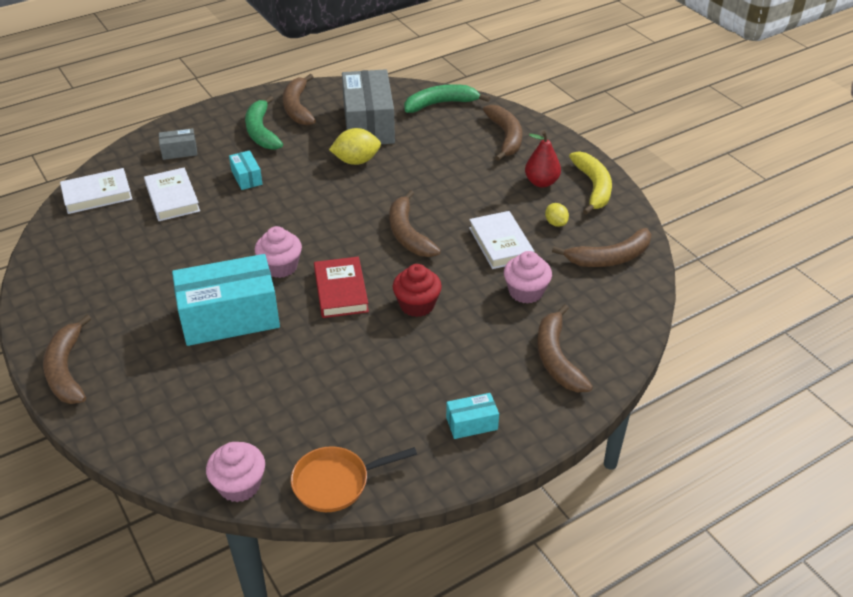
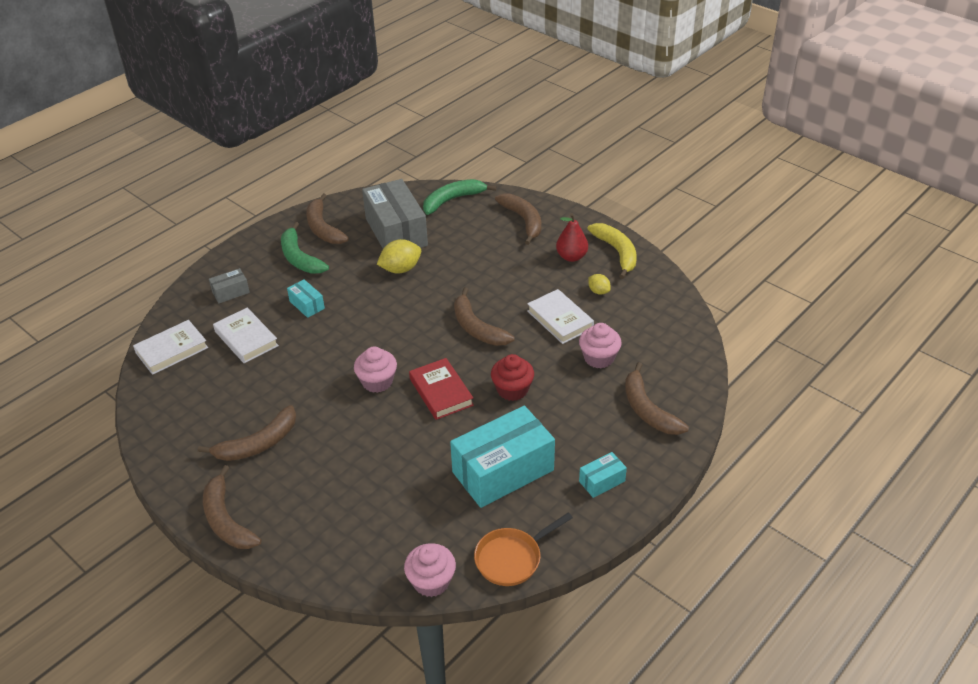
camera: 15 degrees left, 0 degrees up
(229, 317) = (353, 438): turquoise box -> turquoise box (503, 471)
(609, 258) = (655, 313): brown banana -> brown banana (258, 444)

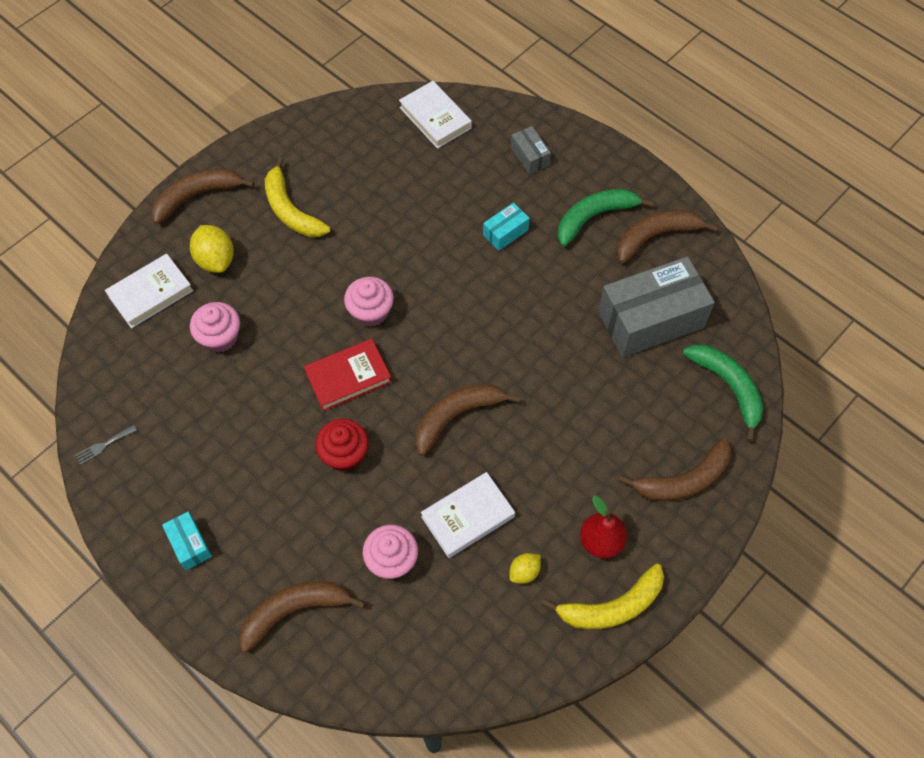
camera: 90 degrees right, 20 degrees up
(246, 338) = (450, 181): white book -> white book (151, 293)
(258, 444) = (290, 210): brown banana -> yellow banana
(400, 269) = (572, 328): yellow lemon -> yellow lemon (216, 260)
(431, 581) = (91, 372): pink cupcake -> pink cupcake (220, 337)
(503, 471) = (220, 440): turquoise box -> none
(512, 558) = (103, 445): orange pan -> grey fork

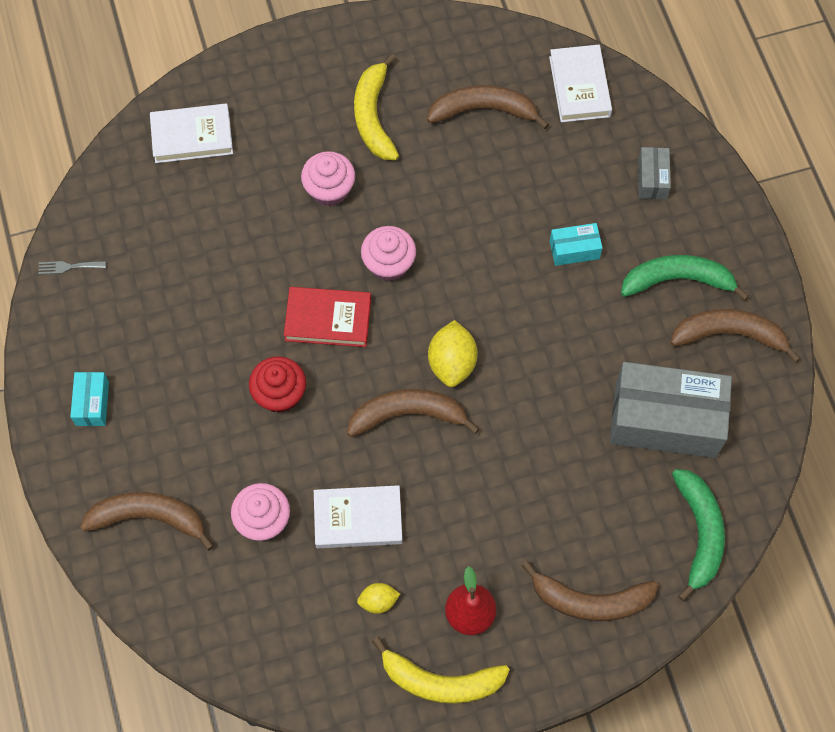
camera: 30 degrees right, 5 degrees up
(197, 196) = (291, 56): brown banana -> brown banana (484, 110)
(216, 260) = (272, 132): yellow lemon -> yellow lemon (452, 363)
(220, 337) = (231, 215): pink cupcake -> pink cupcake (329, 190)

